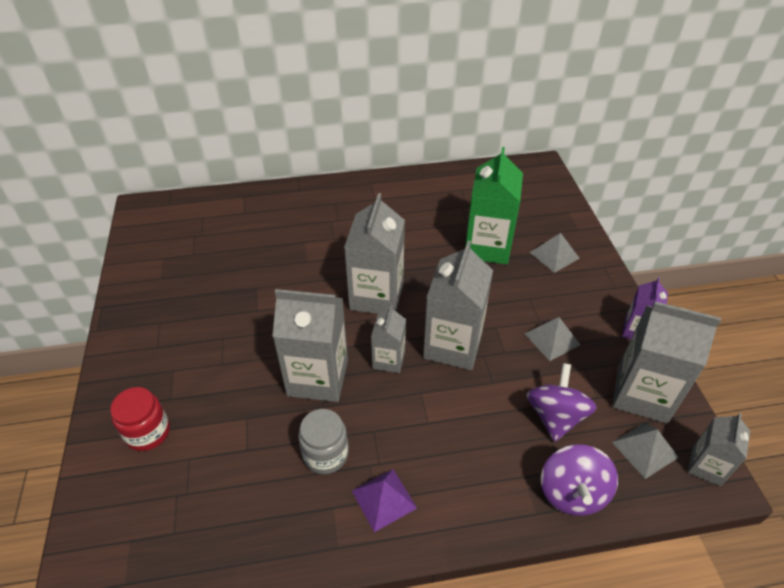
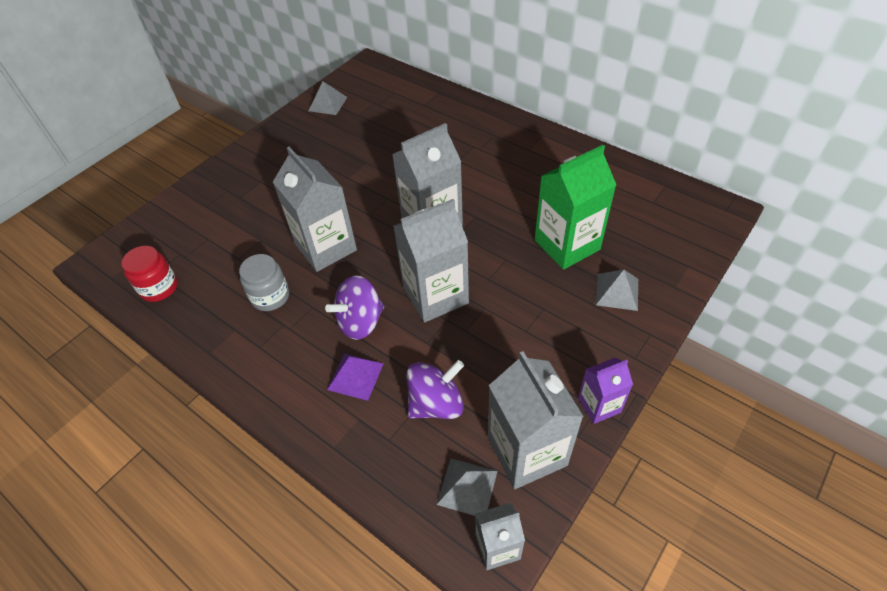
camera: 50 degrees right, 5 degrees up
(148, 432) = (208, 208): red jar -> red jar (159, 288)
(383, 499) = (264, 351): purple pyramid -> purple pyramid (355, 376)
(388, 360) = (381, 271): grey carton -> none
(552, 339) = (515, 351): grey pyramid -> grey pyramid (328, 104)
(572, 492) = (373, 459): purple spinning top -> purple spinning top (360, 322)

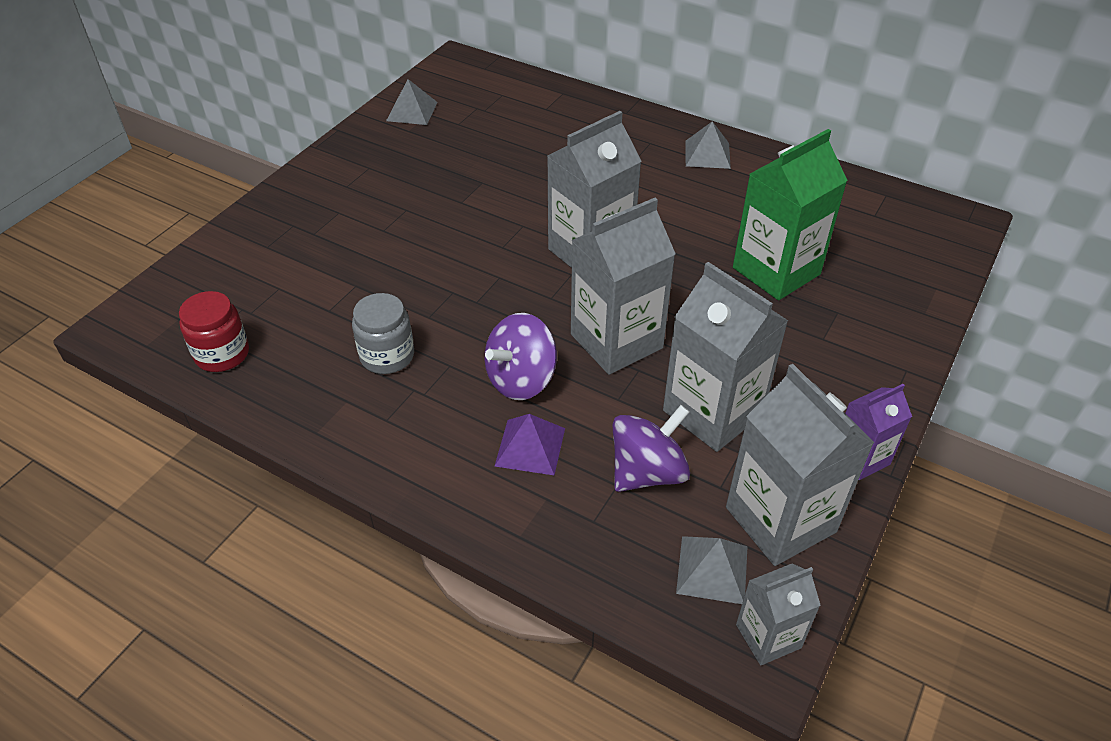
camera: 10 degrees left, 5 degrees down
(326, 247) = (451, 290): grey carton -> grey carton (713, 412)
(617, 291) = (853, 323): grey pyramid -> grey pyramid (707, 154)

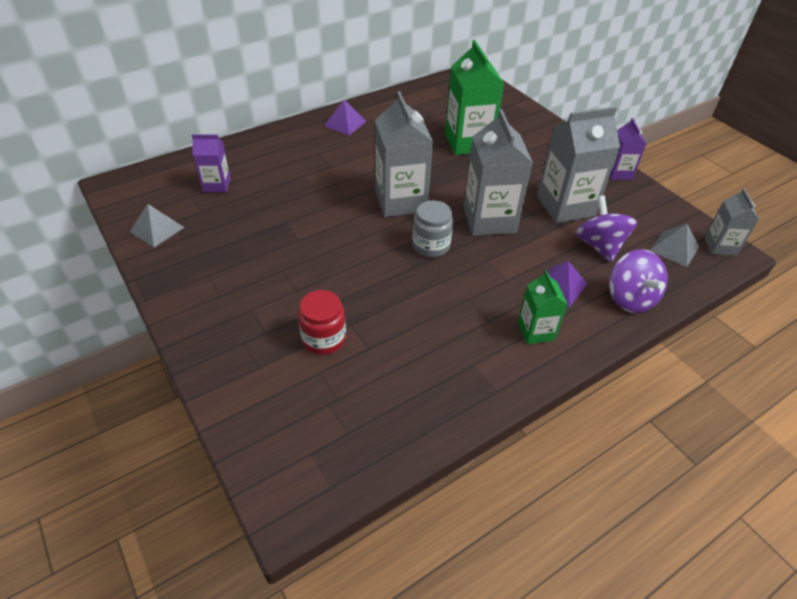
camera: 65 degrees left, 0 degrees up
(222, 354) = (377, 430): red jar -> red jar (324, 339)
(387, 356) = (440, 328): grey jar -> grey jar (431, 245)
(430, 442) = (536, 331): none -> green carton
(507, 115) = (217, 185): none -> purple carton
(521, 379) = (500, 270): purple spinning top -> purple spinning top (630, 298)
(707, 154) = (345, 123): grey pyramid -> purple pyramid
(780, 519) = (649, 213): grey carton -> none

